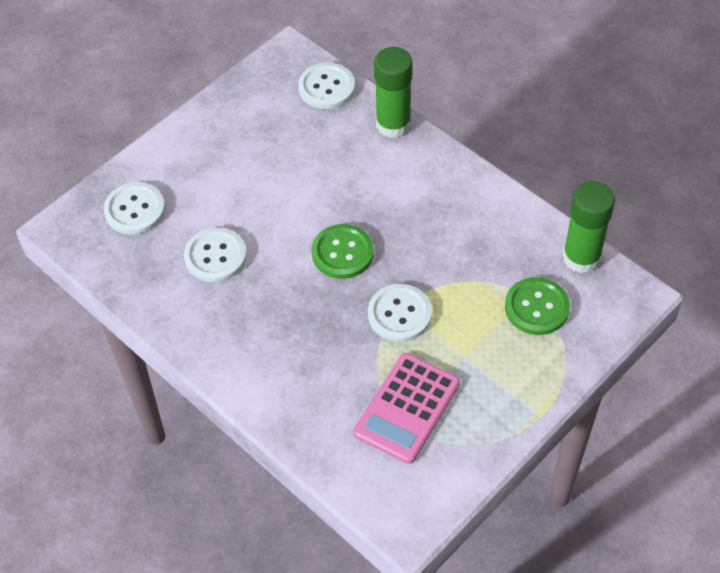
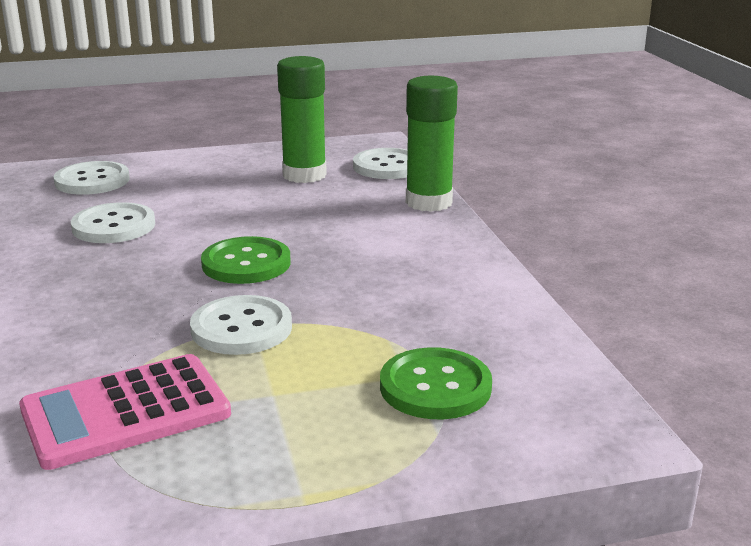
camera: 30 degrees right, 30 degrees down
(581, 257) = (558, 364): green glue stick -> green glue stick (304, 175)

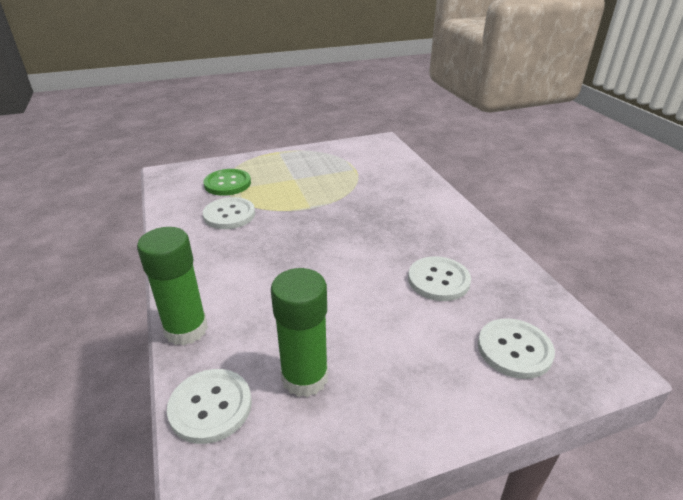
camera: 175 degrees right, 10 degrees up
(126, 412) = (348, 170): pink calculator -> none
(241, 328) = (315, 205): white button -> white button (229, 215)
(246, 263) = (327, 248): green button -> none

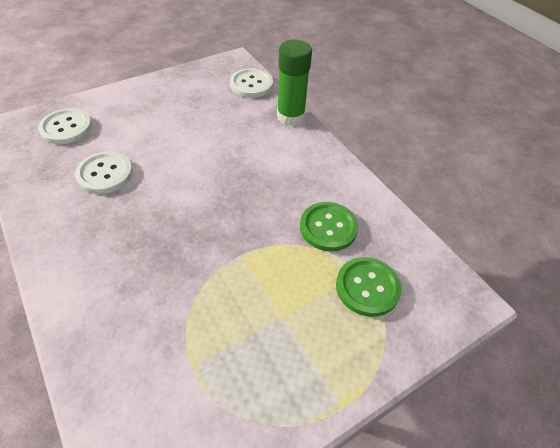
camera: 165 degrees right, 15 degrees up
(229, 215) = (328, 227): white button -> green button
(305, 377) = (204, 100): green glue stick -> none

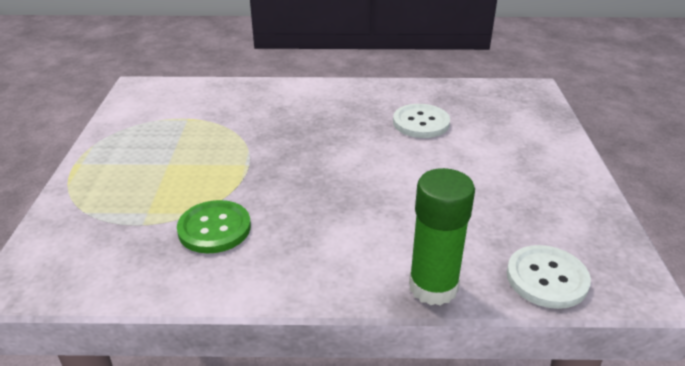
camera: 125 degrees right, 15 degrees down
(66, 128) = (512, 116): white button -> none
(367, 287) = (126, 220): green button -> none

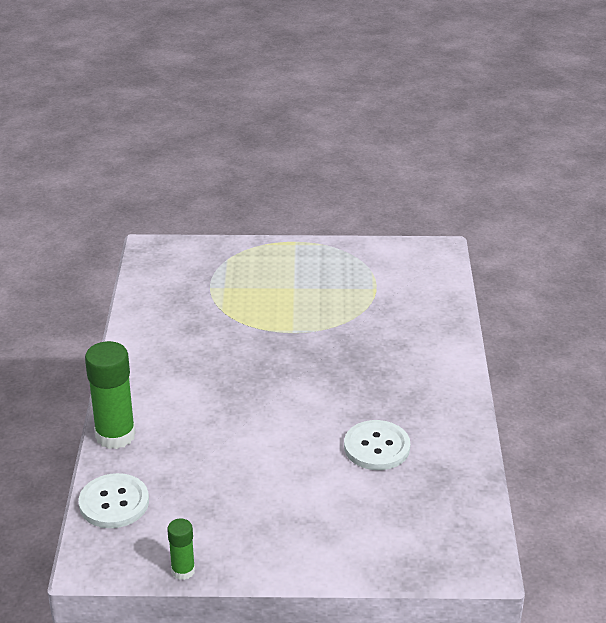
camera: 90 degrees right, 0 degrees up
(214, 228) = (200, 322): green button -> none
(618, 223) = (183, 571): none -> green glue stick

